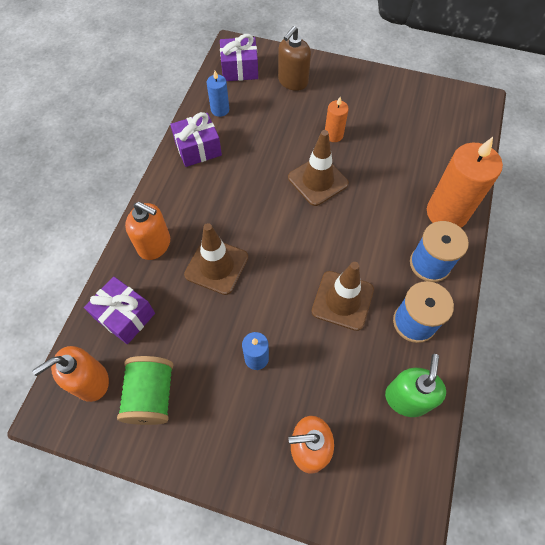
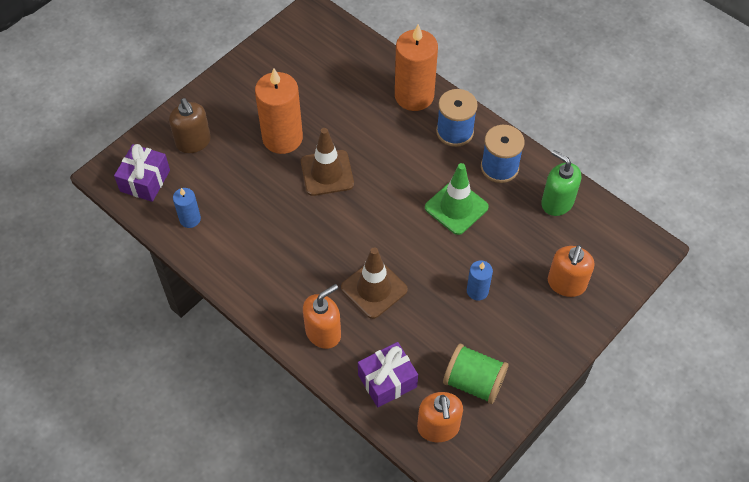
camera: 65 degrees left, 5 degrees down
(198, 149) = (229, 256): purple gift -> none
(333, 135) = (282, 138): orange candle -> orange candle, size x1.99
(342, 300) = (456, 207): brown traffic cone -> green traffic cone

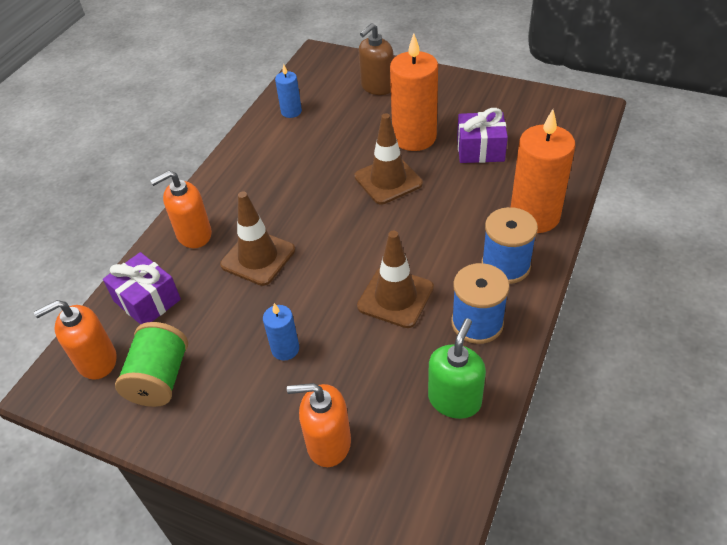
camera: 75 degrees right, 10 degrees down
(145, 181) = (320, 75): purple gift -> purple gift (480, 149)
(323, 332) = (194, 234): orange soap dispenser -> orange soap dispenser turned 120 degrees clockwise
(456, 207) = (395, 297): green traffic cone -> brown traffic cone

